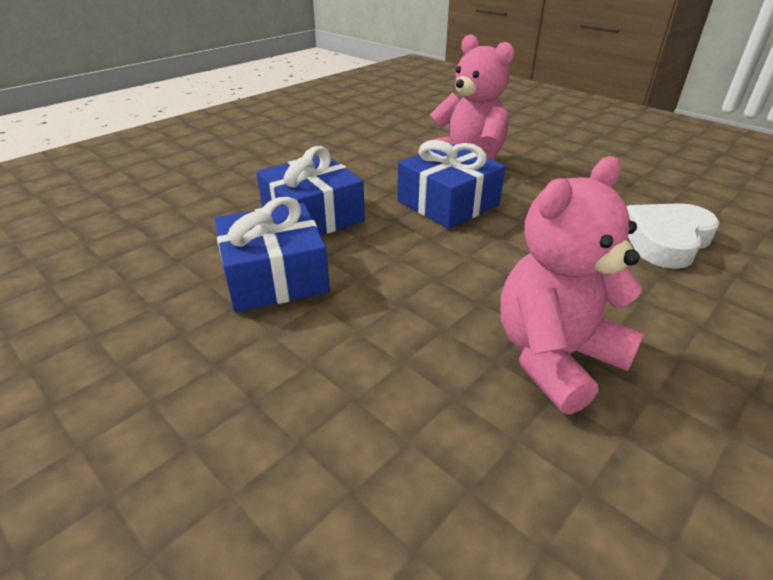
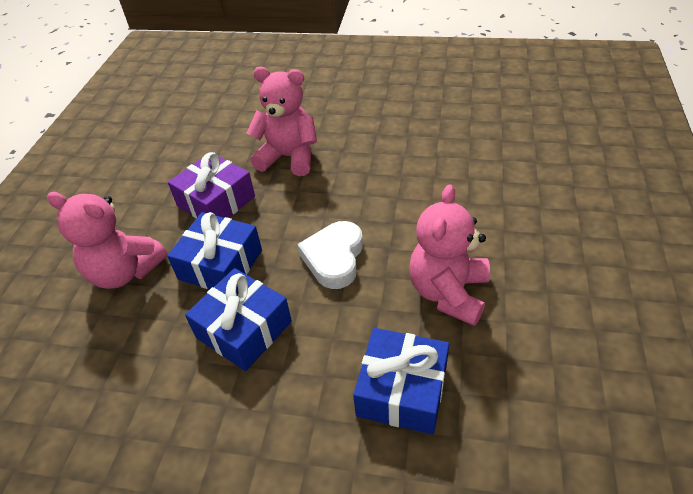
camera: 30 degrees left, 10 degrees up
(228, 188) = (125, 272): none -> pink teddy bear
(361, 170) = (216, 201): none -> purple gift
(448, 203) = (305, 204): blue gift -> blue gift (402, 390)
(666, 241) = (454, 172): white heart -> white heart (334, 258)

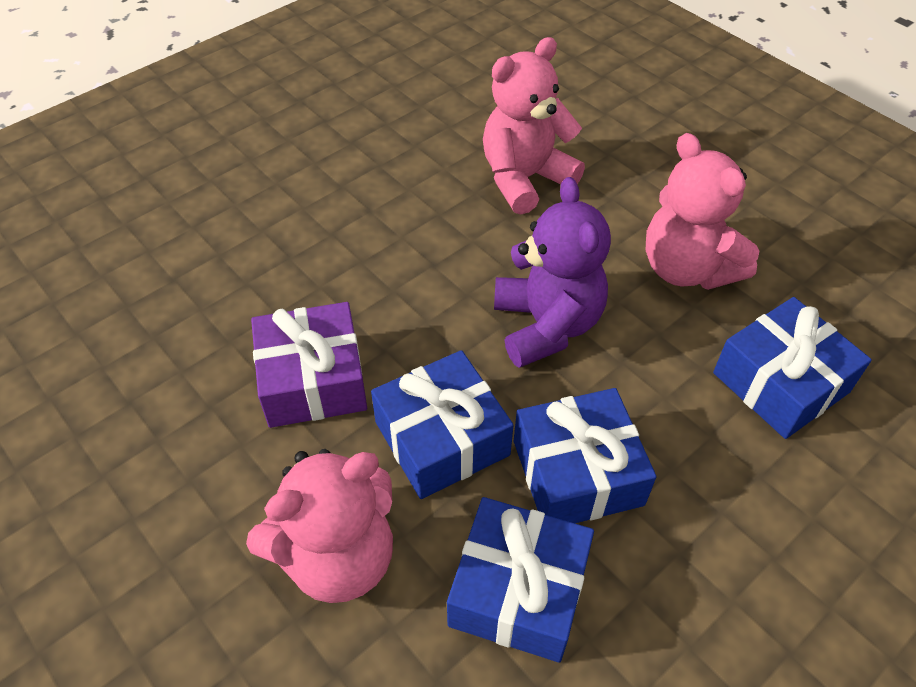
camera: 55 degrees left, 5 degrees up
(151, 348) = (518, 590): none -> blue gift
(289, 157) = (319, 262): pink teddy bear -> pink teddy bear (525, 179)
(334, 258) = (546, 325): white heart -> purple teddy bear

